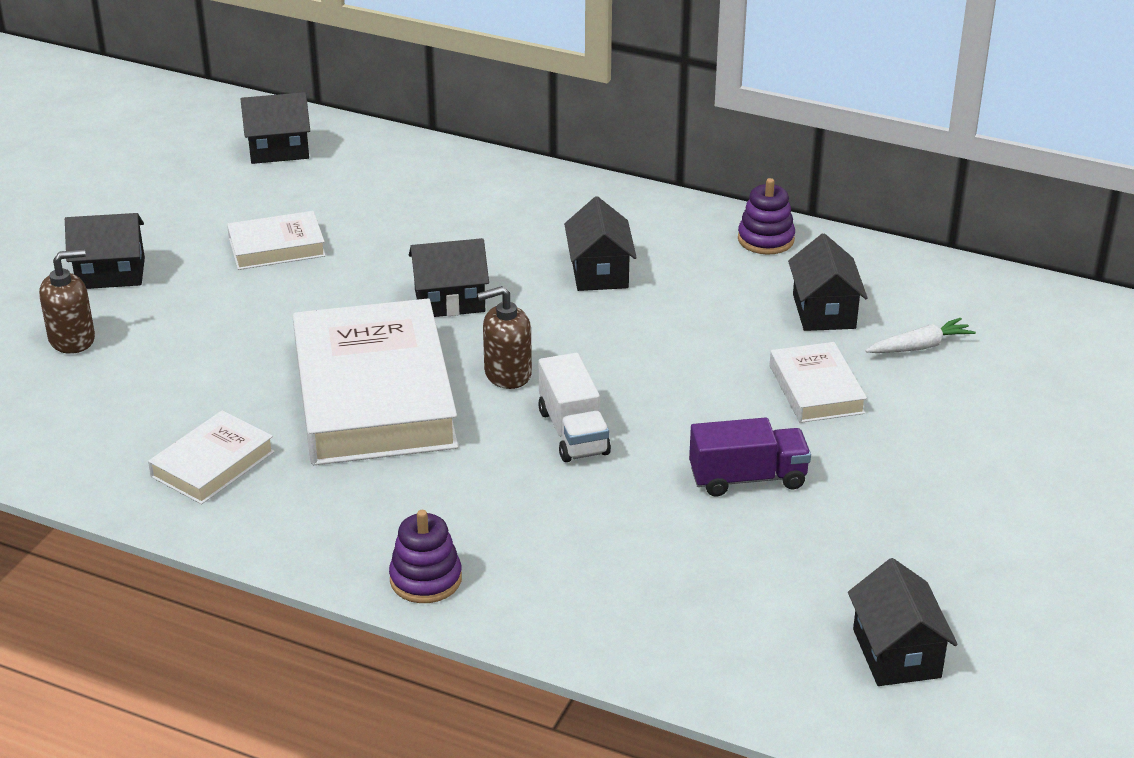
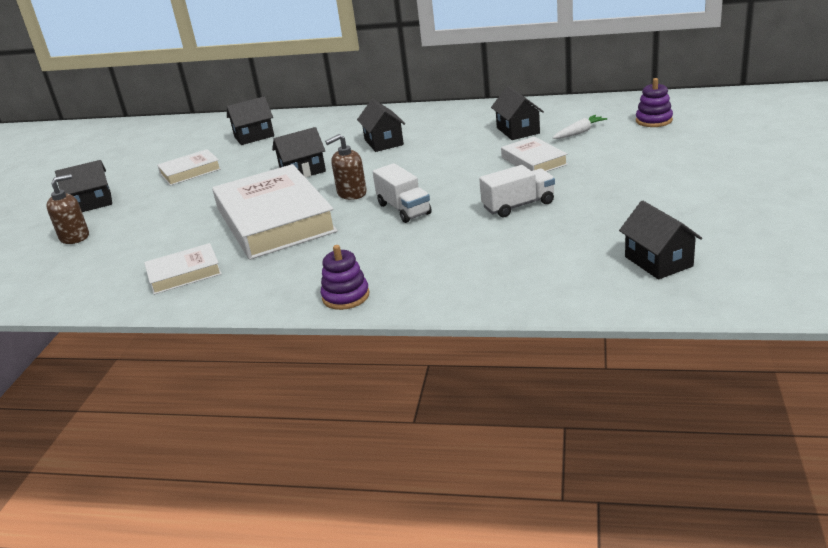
camera: 10 degrees left, 5 degrees down
(212, 464) = (184, 273): white book -> white book turned 45 degrees clockwise
(279, 150) = (177, 134): black house -> black house (254, 136)
(747, 478) = (518, 205): purple truck -> white truck
(765, 239) = (469, 111): purple stacking toy -> purple stacking toy (653, 120)

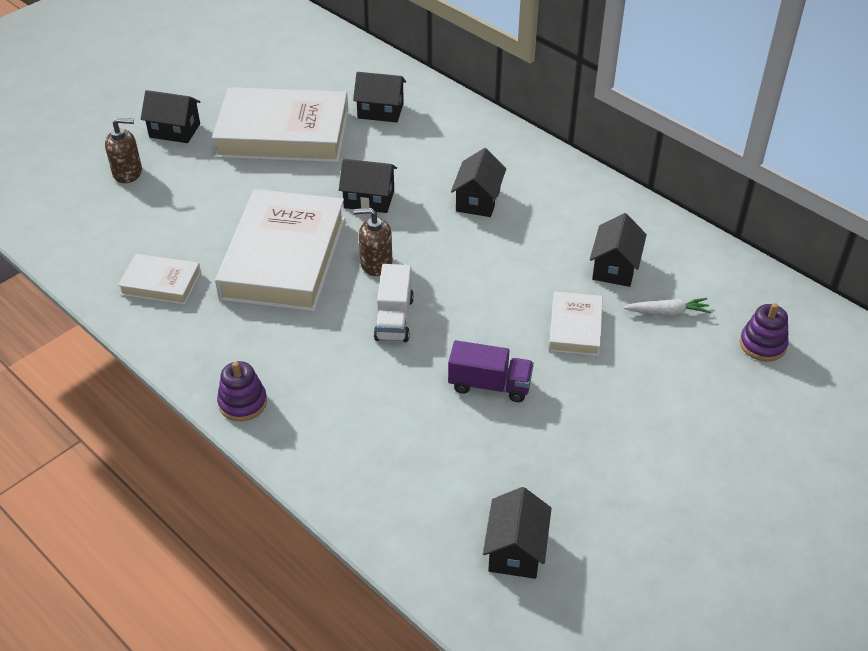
camera: 30 degrees right, 15 degrees up
(190, 171) = (283, 134): white book -> white book, size x2.07
(518, 205) = (489, 385): white truck -> purple truck

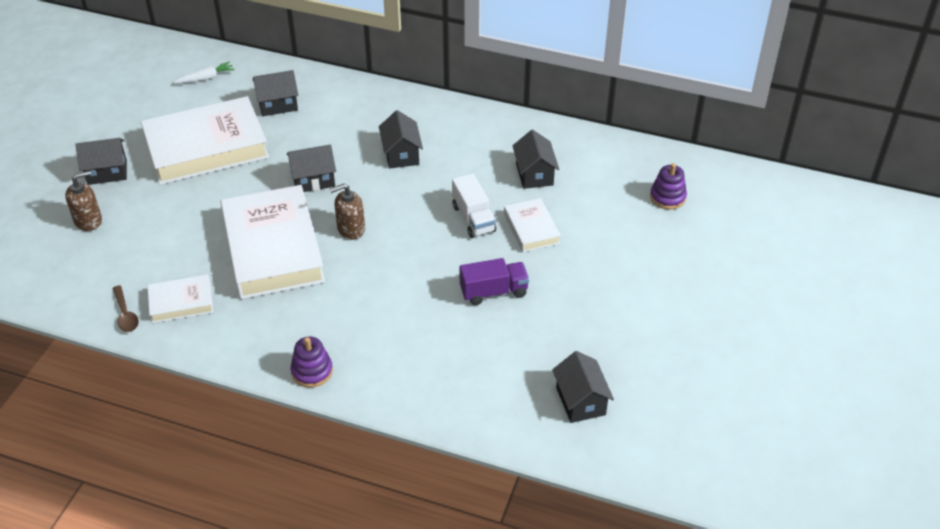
camera: 25 degrees left, 0 degrees up
(102, 278) = (125, 314): none -> brown spoon
(394, 318) = (391, 267): white truck -> white truck (473, 218)
(668, 312) = (590, 195): white carrot -> white carrot (206, 78)

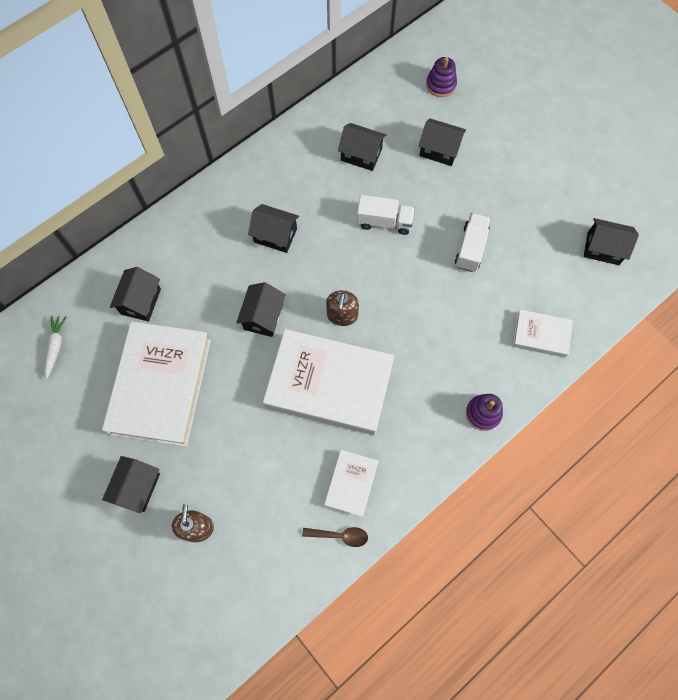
camera: 60 degrees left, 25 degrees up
(493, 292) = (470, 248): purple truck -> white truck
(531, 228) = (419, 189): white book -> white book (541, 335)
(589, 225) = (439, 150): none -> black house

